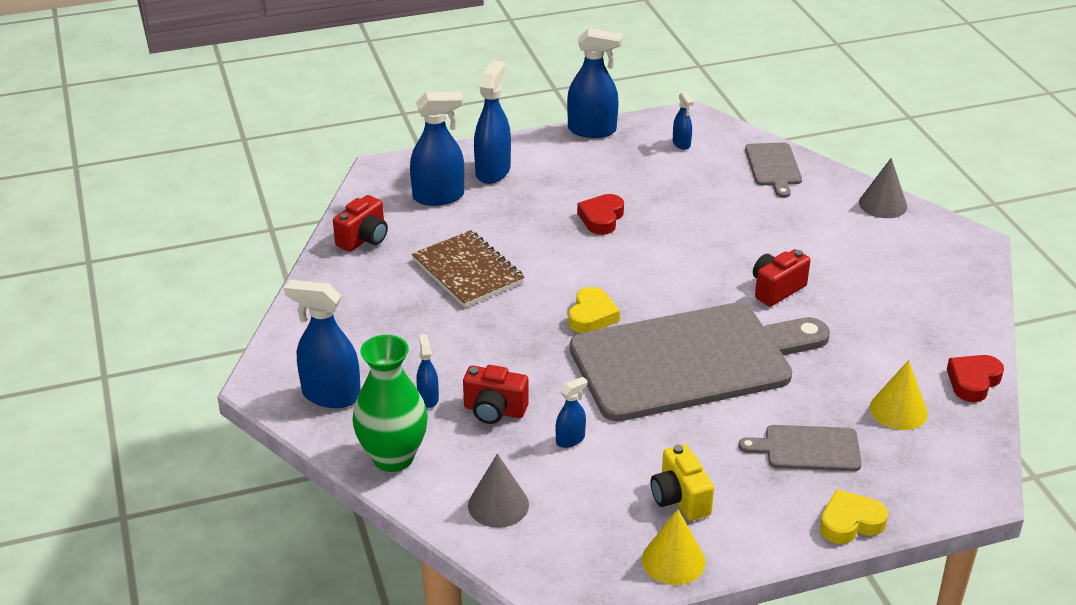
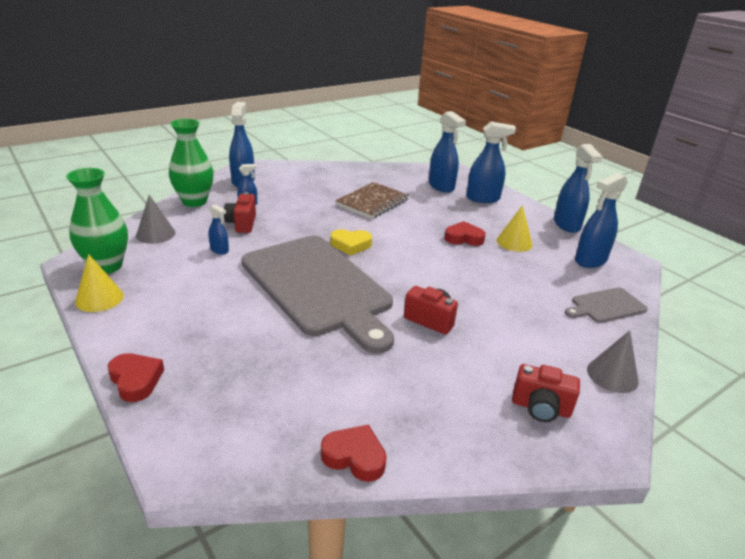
camera: 70 degrees right, 5 degrees down
(364, 239) = (384, 173): red camera -> red camera (540, 408)
(586, 557) = (106, 266): none -> green vase
(680, 499) = (163, 295): yellow camera -> none
(681, 144) = (590, 260): blue spray bottle -> blue spray bottle, size x1.94
(807, 448) = (227, 350): grey cutting board -> none
(850, 522) = (136, 380): yellow heart -> red heart
(898, 410) = (291, 402): yellow cone -> yellow cone (514, 242)

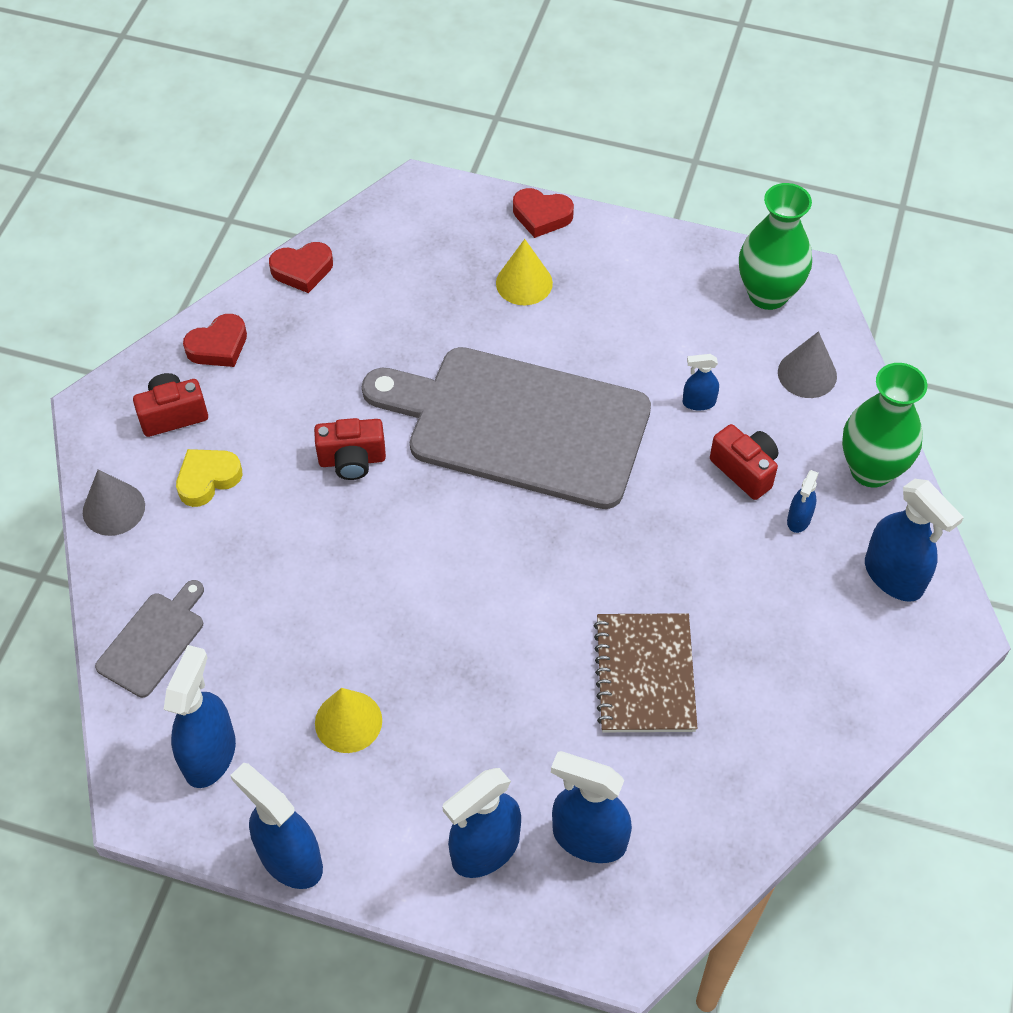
camera: 145 degrees right, 25 degrees up
(99, 298) = (703, 257): yellow cone -> yellow cone (524, 283)
(350, 245) = (563, 532): yellow heart -> yellow heart (208, 479)
(464, 238) = (429, 673): red heart -> red heart (218, 346)

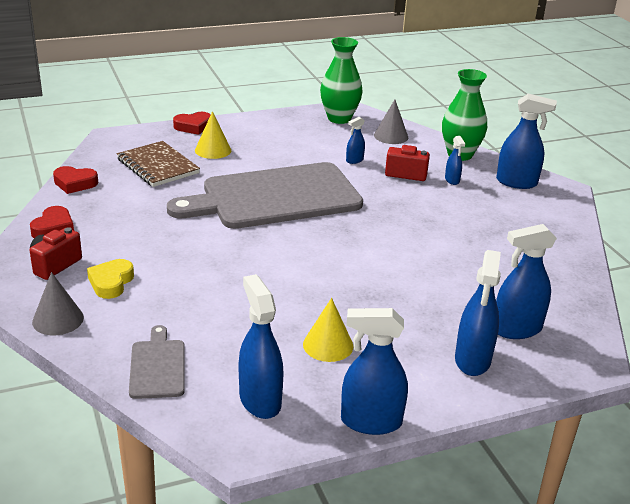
camera: 40 degrees left, 25 degrees down
(302, 270) = (75, 183): red heart -> red heart turned 60 degrees clockwise
(352, 460) = (196, 242): red camera -> none
(645, 675) = (458, 258): brown notebook -> brown notebook (158, 166)

